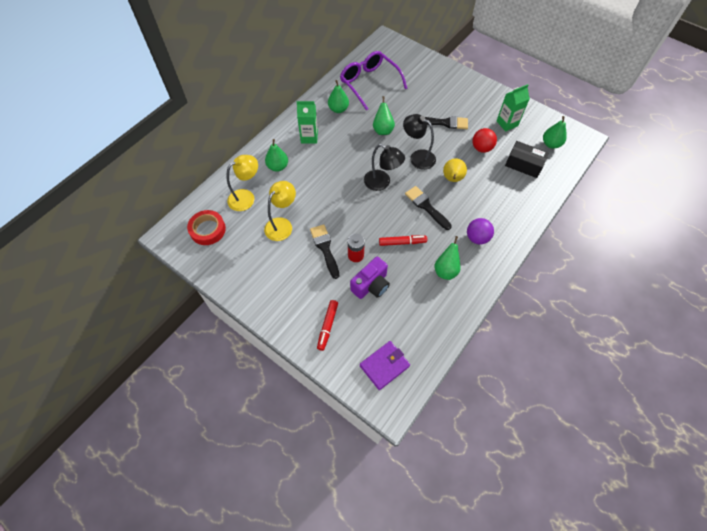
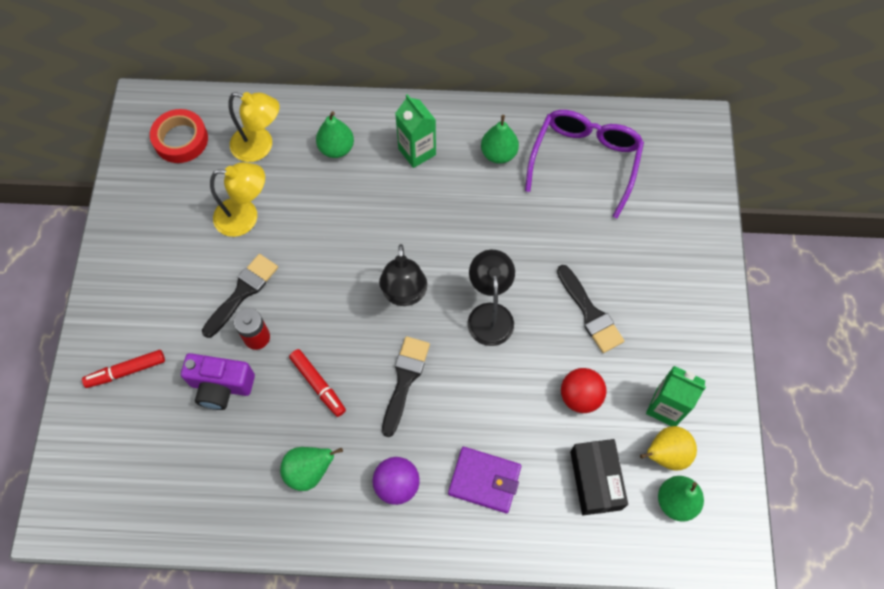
camera: 55 degrees right, 5 degrees up
(383, 130) = (505, 236): green pear -> none
(384, 366) = (109, 477): purple wallet -> purple wallet (484, 480)
(452, 179) = (484, 388): yellow pear -> yellow pear (665, 454)

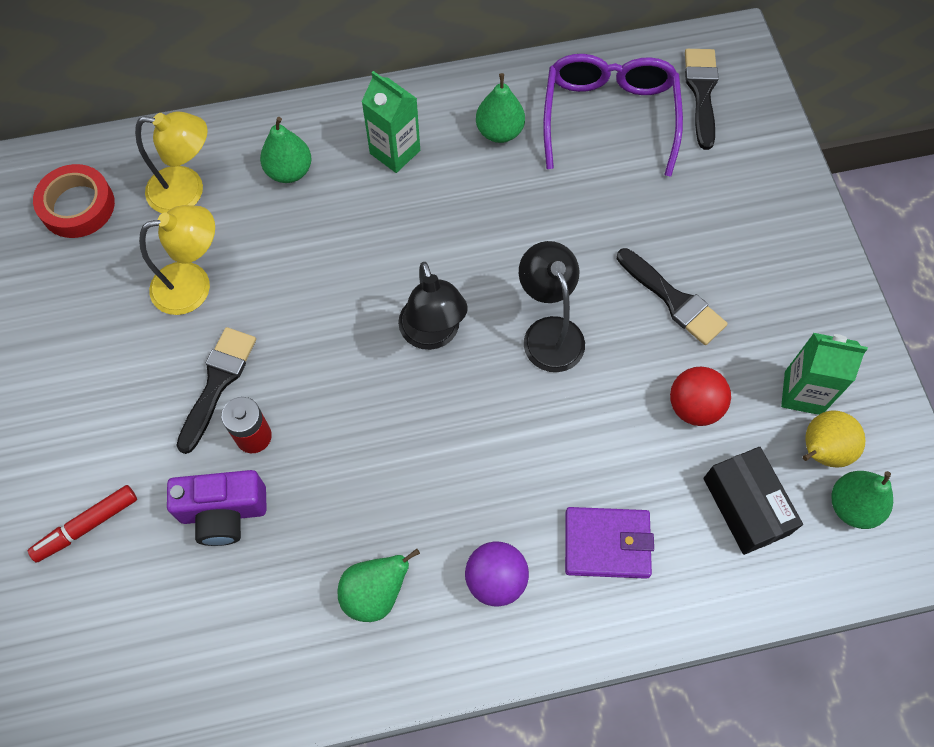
camera: 15 degrees left, 0 degrees up
(318, 385) = (353, 477): red marker -> none
(404, 380) = (465, 442): black brush -> black brush (701, 92)

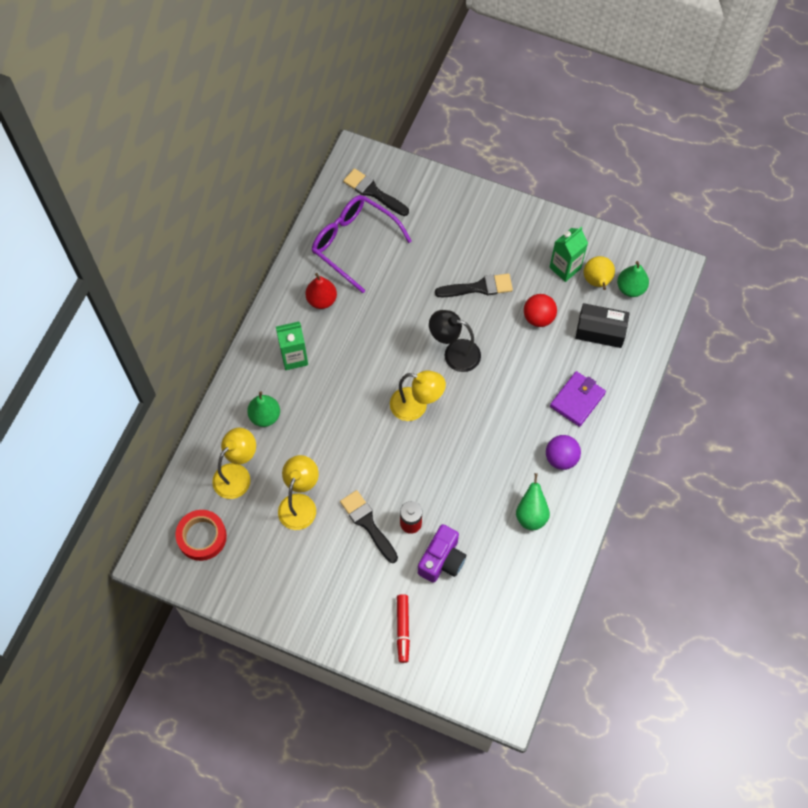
camera: 55 degrees left, 0 degrees up
(433, 335) = (416, 406): black lamp -> yellow lamp
(499, 132) = (322, 300): green pear -> red pear

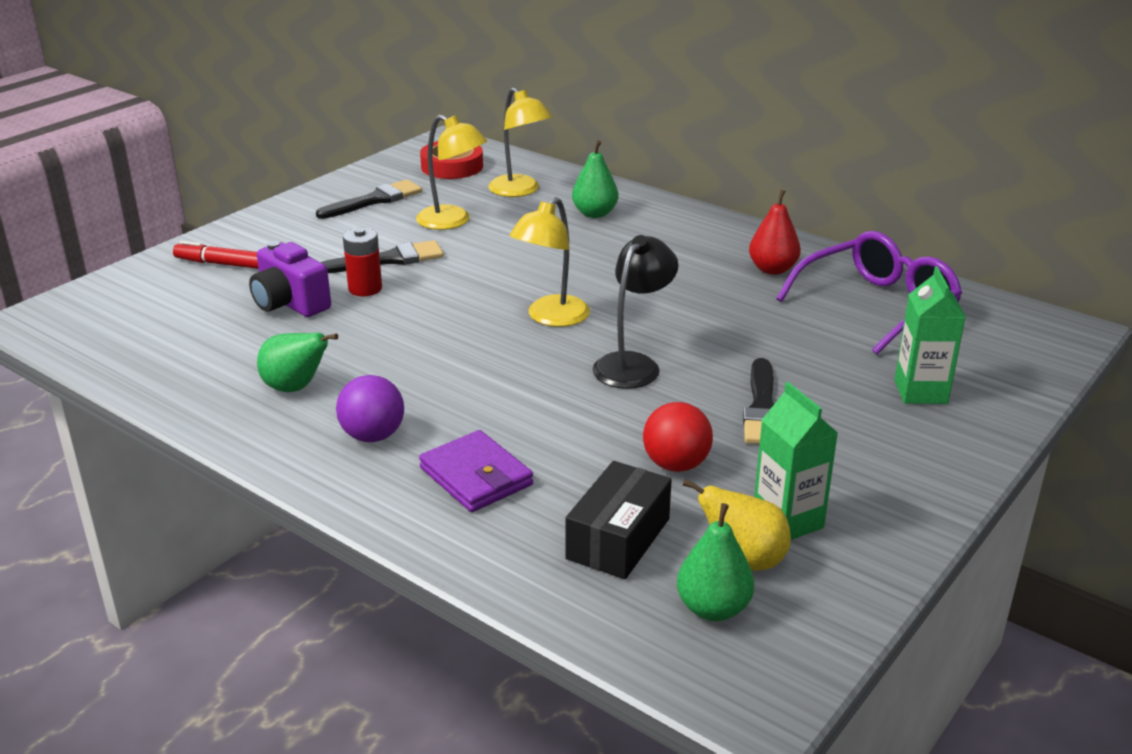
camera: 105 degrees right, 35 degrees down
(294, 357) = (679, 240): green carton -> green carton (920, 392)
(373, 192) = (987, 336): black brush -> black brush (375, 200)

